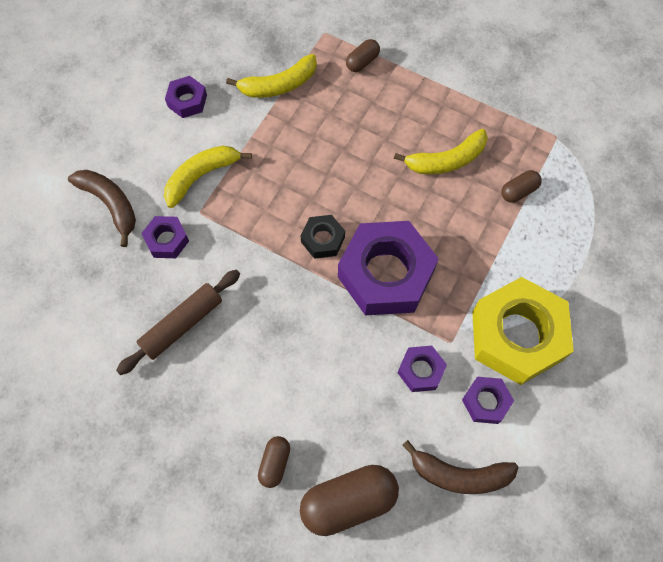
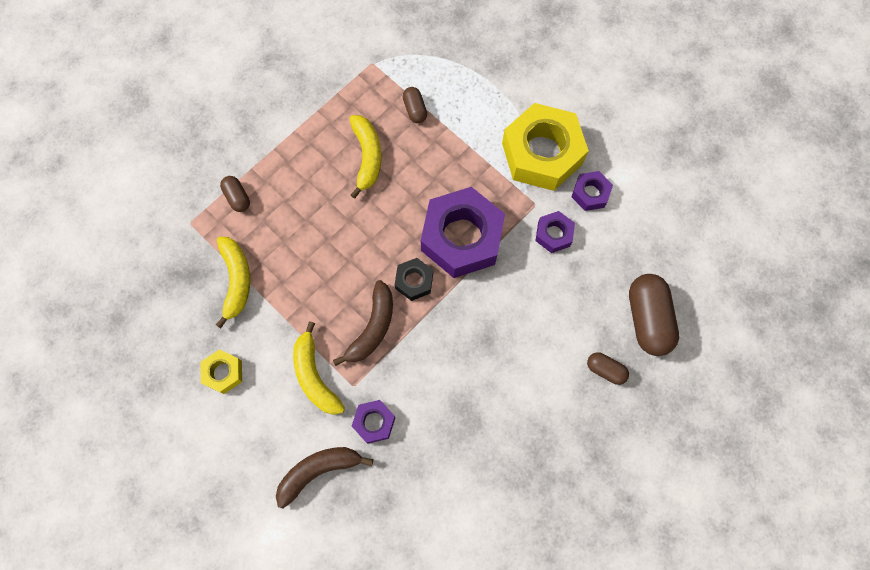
camera: 75 degrees left, 5 degrees up
(182, 324) = (463, 424): brown rolling pin -> none
(187, 101) = (223, 373): purple nut -> yellow nut
(459, 474) = (643, 230): brown banana -> brown banana (372, 327)

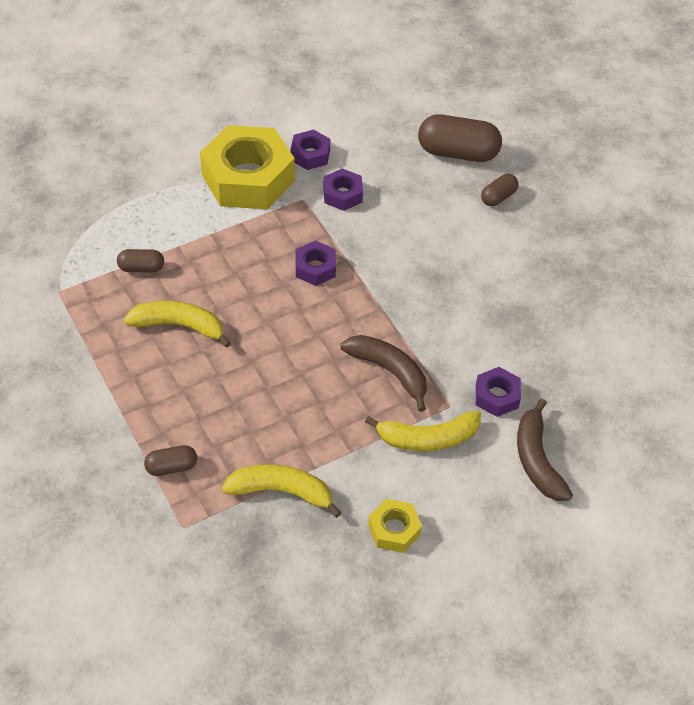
camera: 75 degrees left, 20 degrees down
(414, 281) = (349, 321): black nut -> none
(462, 237) = (315, 268): purple nut -> purple nut, size x0.47

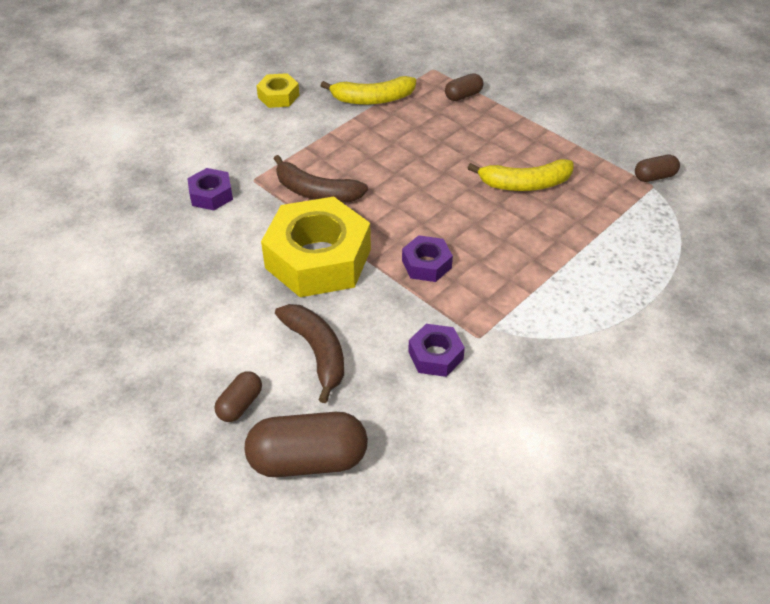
camera: 165 degrees right, 5 degrees down
(141, 268) = (597, 222): brown capsule -> brown capsule (654, 177)
(248, 178) = (557, 347): yellow nut -> yellow nut (318, 258)
(310, 155) = (501, 400): purple nut -> none
(427, 438) = (267, 153): yellow banana -> none
(537, 460) = (169, 158): brown banana -> brown banana (316, 352)

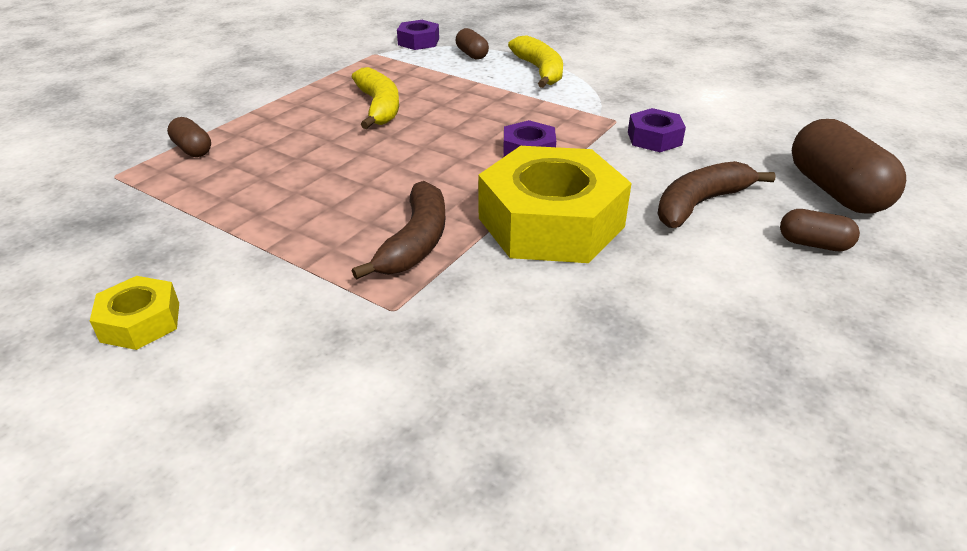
camera: 100 degrees left, 10 degrees down
(211, 195) = (442, 351): purple nut -> purple nut (418, 42)
(372, 99) = (181, 219): yellow banana -> yellow banana (539, 71)
(654, 177) = (361, 53): brown capsule -> brown capsule (472, 54)

